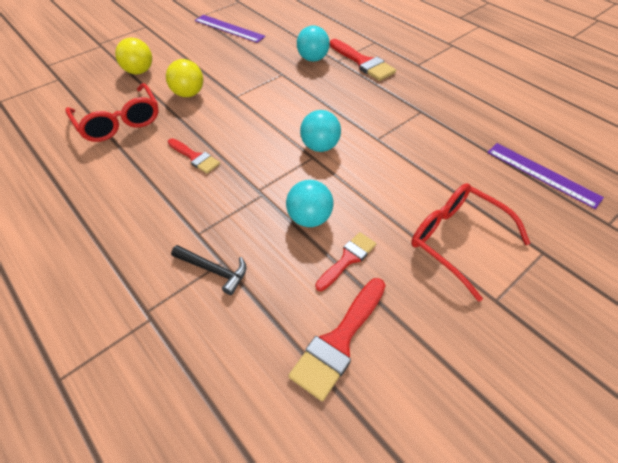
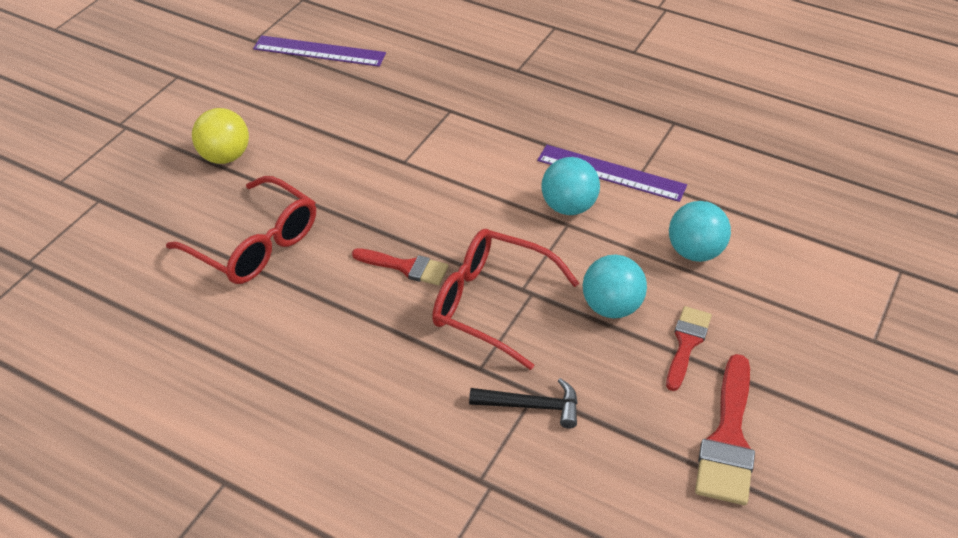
camera: 20 degrees left, 5 degrees down
(188, 94) = (330, 174): yellow ball -> none
(313, 59) = (480, 75): turquoise ball -> turquoise ball (695, 252)
(363, 62) = (556, 65): red brush -> none
(456, 240) = (799, 283): red glasses -> red glasses (490, 303)
(542, 174) = (860, 173): purple ruler -> purple ruler (611, 173)

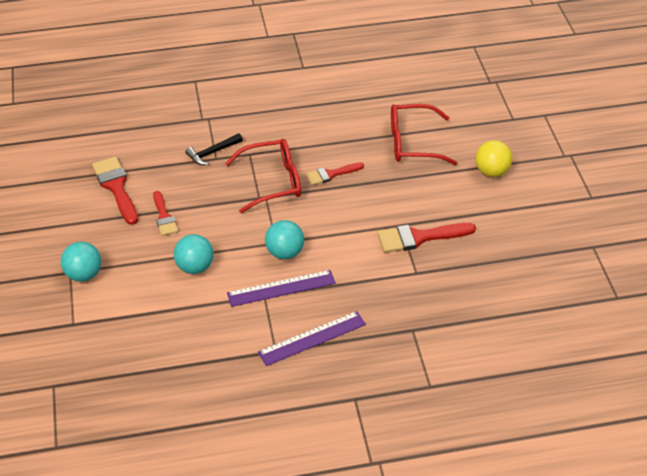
camera: 140 degrees right, 0 degrees up
(319, 51) = (545, 264): purple ruler -> purple ruler (312, 338)
(401, 138) = (419, 237): none -> red brush
(611, 307) = (214, 213): turquoise ball -> turquoise ball (84, 274)

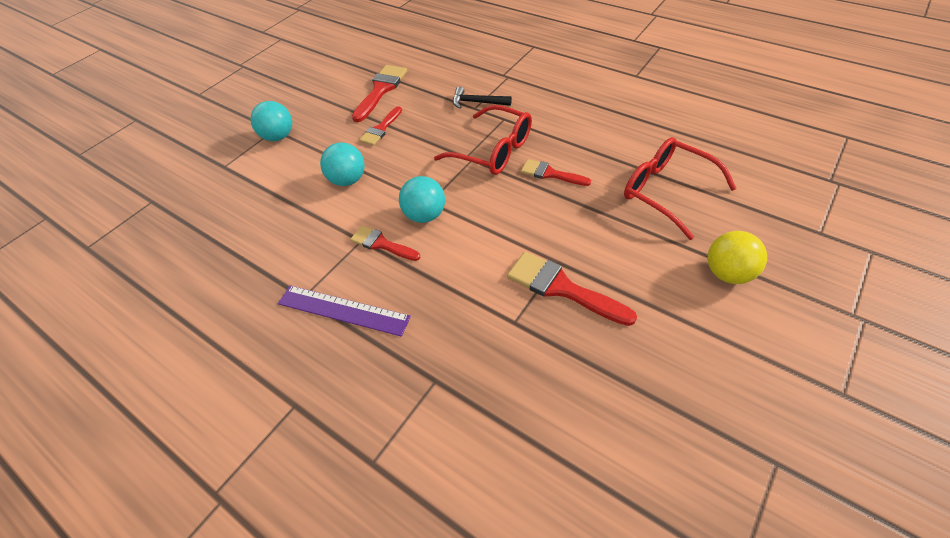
camera: 50 degrees right, 5 degrees up
(281, 288) = (381, 244): purple ruler -> red brush

